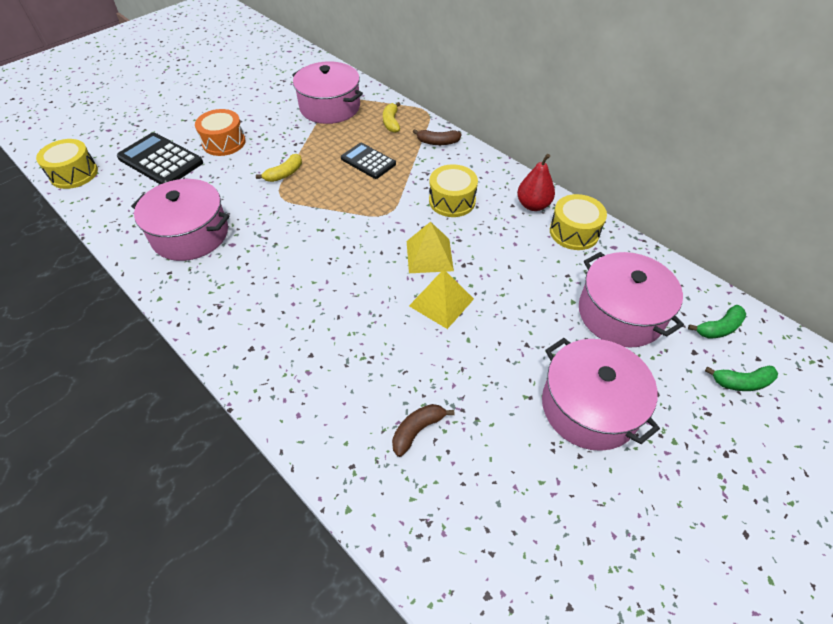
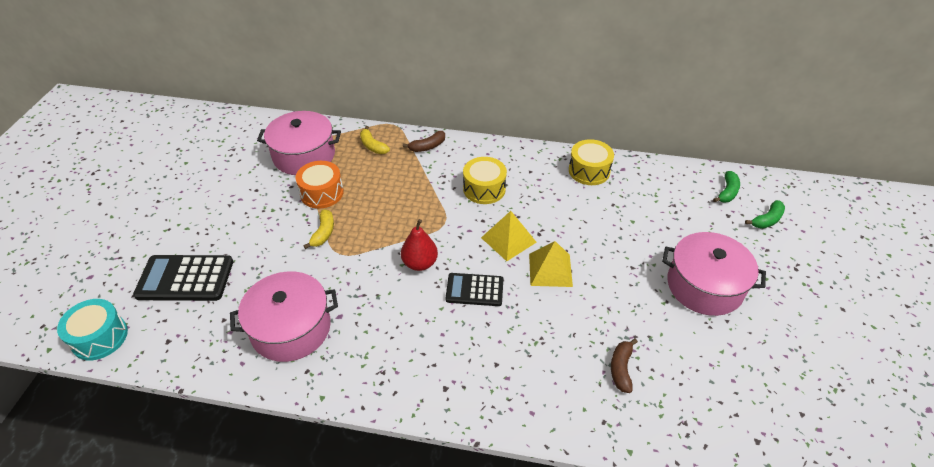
camera: 35 degrees left, 5 degrees down
(74, 174) = (100, 337): yellow drum -> turquoise drum
(224, 142) = (234, 232): orange drum -> orange drum (322, 193)
(368, 161) = (386, 188): black calculator -> black calculator (474, 290)
(533, 205) = (544, 164): red pear -> red pear (420, 263)
(620, 313) = (667, 213): pink pot -> none

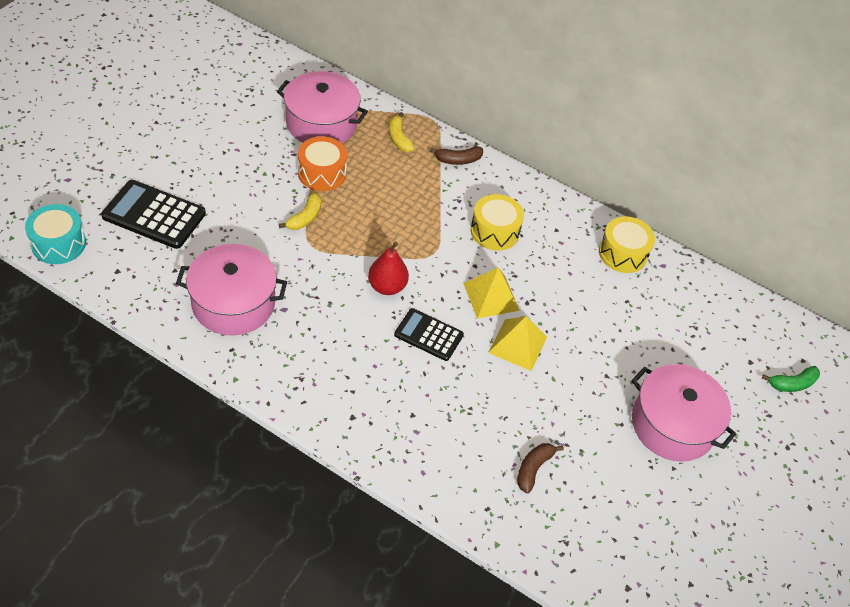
camera: 15 degrees right, 5 degrees up
(727, 192) = (767, 336): green banana -> none

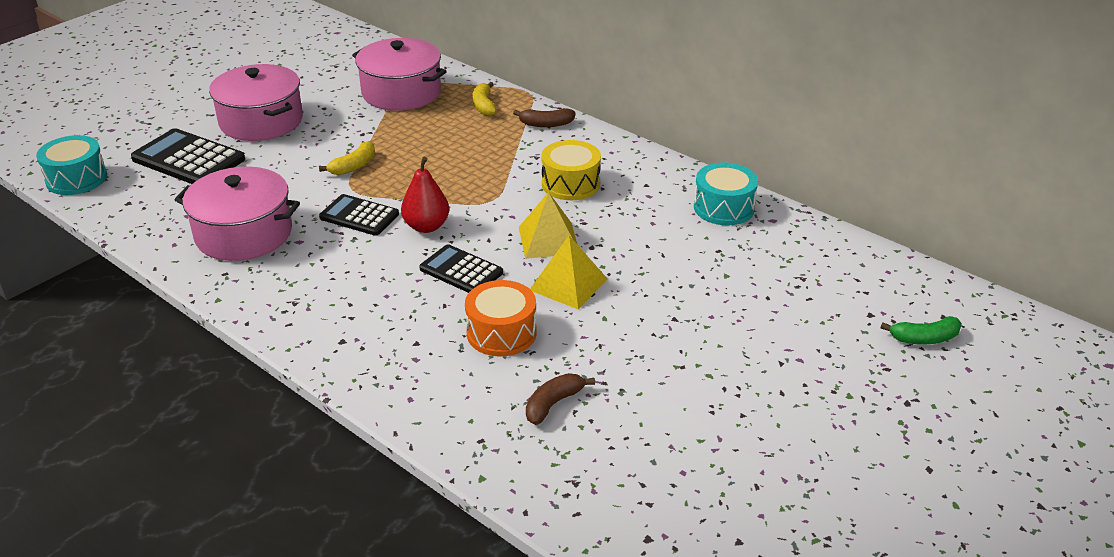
camera: 15 degrees right, 15 degrees down
(322, 173) = (386, 131): orange drum -> orange drum (501, 333)
(327, 277) = (359, 216): none -> black calculator
(623, 253) = (723, 208): yellow drum -> turquoise drum
(673, 425) = (751, 371): pink pot -> pink pot (261, 121)

